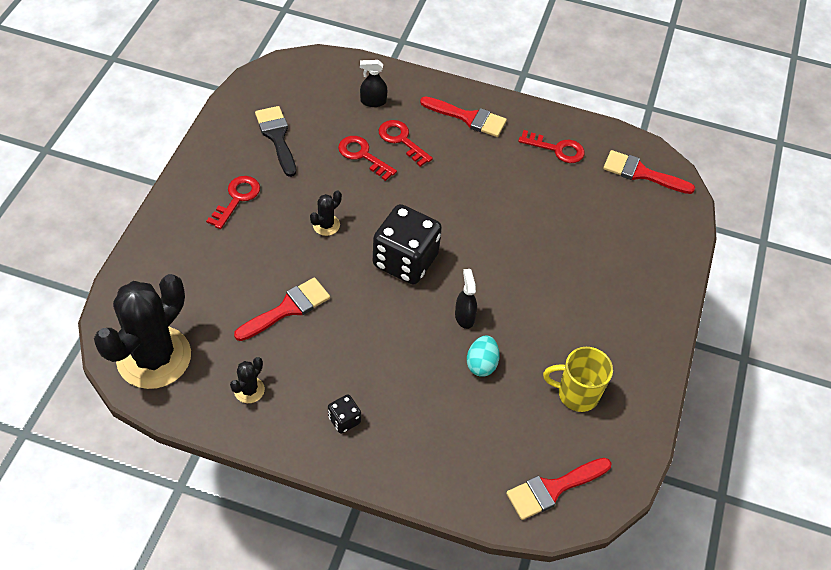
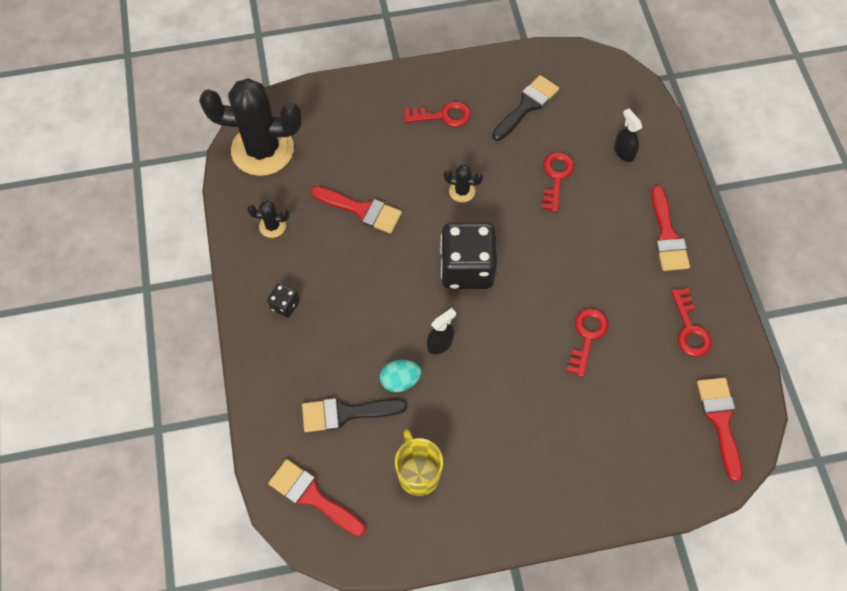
camera: 65 degrees right, 10 degrees up
(401, 140) = (597, 197): red key -> red key (587, 337)
(487, 422) = (345, 413): none -> black brush

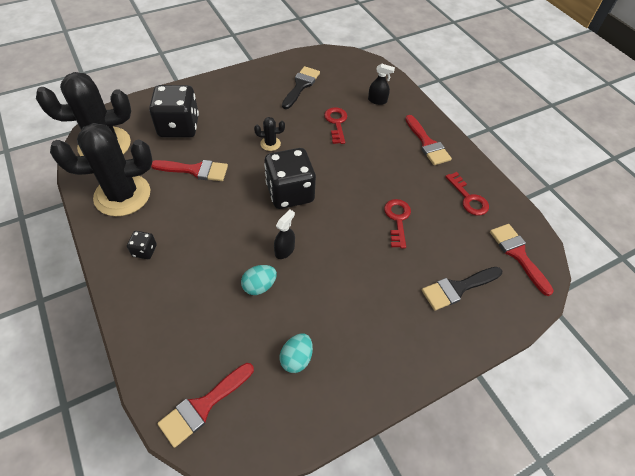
camera: 20 degrees left, 10 degrees down
(272, 226) = (122, 195): black cactus -> black cactus, size x2.44
(312, 496) = (203, 406): red brush -> red brush turned 60 degrees counterclockwise
(345, 413) = (218, 324): black brush -> black brush (457, 288)
(355, 141) = (179, 127): none -> black dice
(418, 474) = (296, 358): yellow mug -> turquoise egg
(442, 115) = (242, 101): red key -> none
(624, 152) = (377, 100): black spray bottle -> black spray bottle turned 150 degrees clockwise

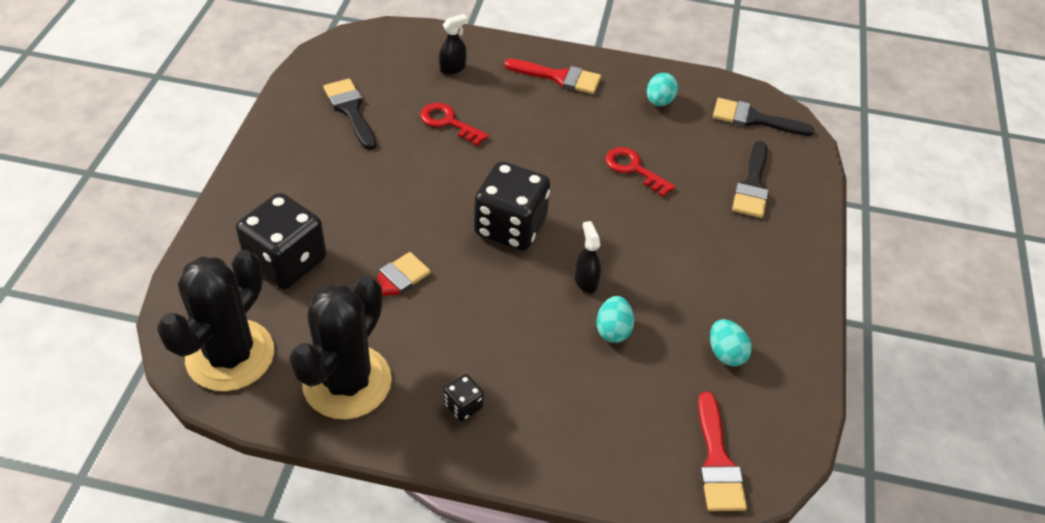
camera: 50 degrees left, 5 degrees down
(270, 144) = (416, 196): black cactus -> none
(468, 198) = (659, 101): red key -> turquoise egg
(517, 254) = (754, 119): red brush -> black brush

